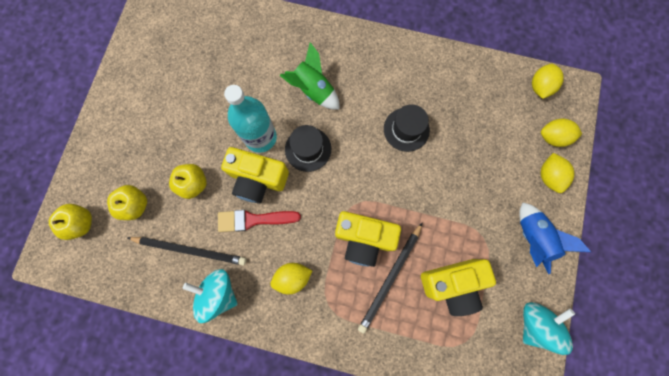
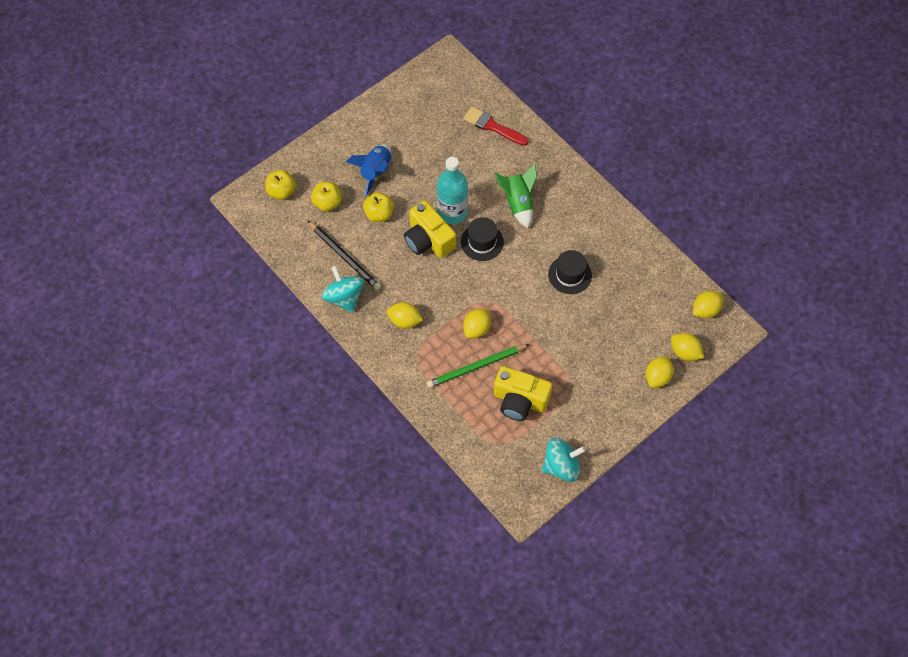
camera: 35 degrees right, 15 degrees down
(254, 220) = (405, 265): red brush -> red brush (492, 126)
(363, 239) = (476, 329): yellow camera -> yellow lemon
(390, 278) = (476, 367): black pencil -> green pencil
(531, 238) = (607, 410): blue rocket -> blue rocket (375, 172)

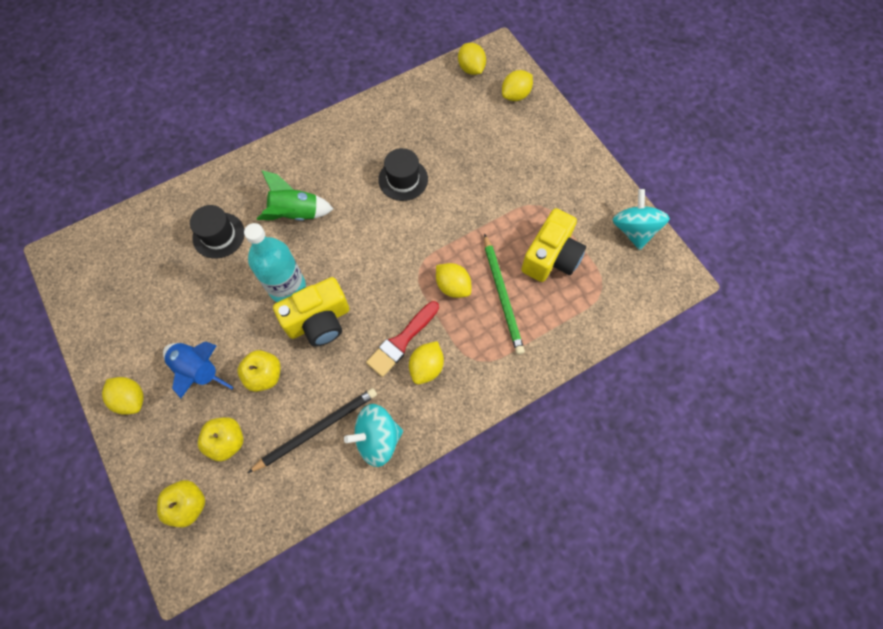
camera: 80 degrees left, 5 degrees up
(482, 242) = (338, 261): black hat -> black hat (218, 235)
(492, 126) = (181, 222): red brush -> red brush (401, 341)
(657, 377) = (540, 124): yellow lemon -> yellow lemon (131, 399)

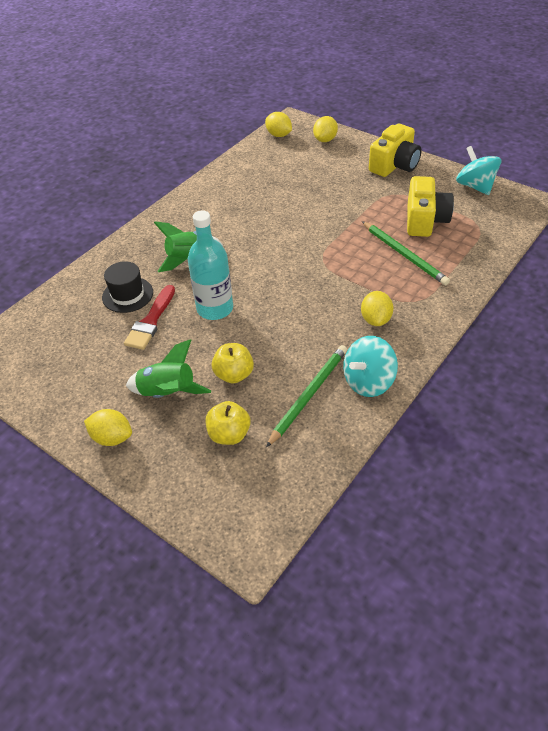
camera: 20 degrees left, 20 degrees down
(188, 505) = (222, 497): yellow apple -> none
(199, 370) = (168, 393): blue rocket -> green rocket
(317, 429) = (309, 395): black pencil -> green pencil
(319, 321) = (259, 321): yellow camera -> yellow camera (394, 165)
(401, 341) = (342, 310): red brush -> red brush (151, 321)
(403, 179) = (269, 211): black hat -> none
(453, 286) = (359, 262): yellow lemon -> none

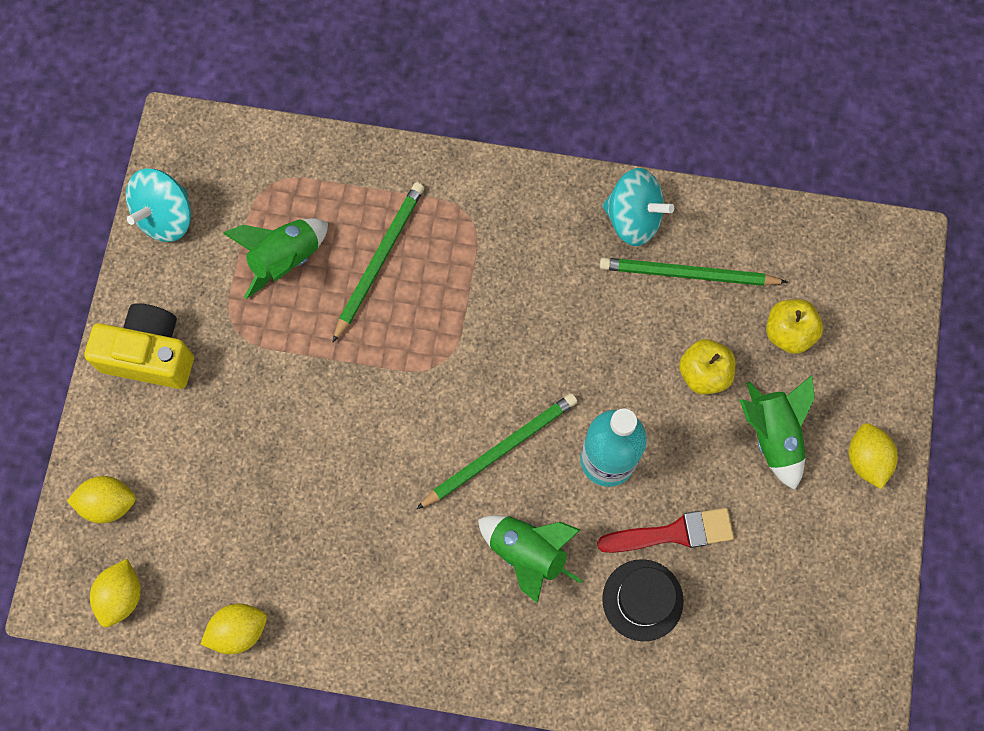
camera: 120 degrees left, 25 degrees up
(254, 267) = (500, 450): none -> green pencil
(375, 319) = (526, 249): yellow lemon -> yellow lemon (239, 630)
(425, 220) = (285, 259): yellow camera -> green rocket

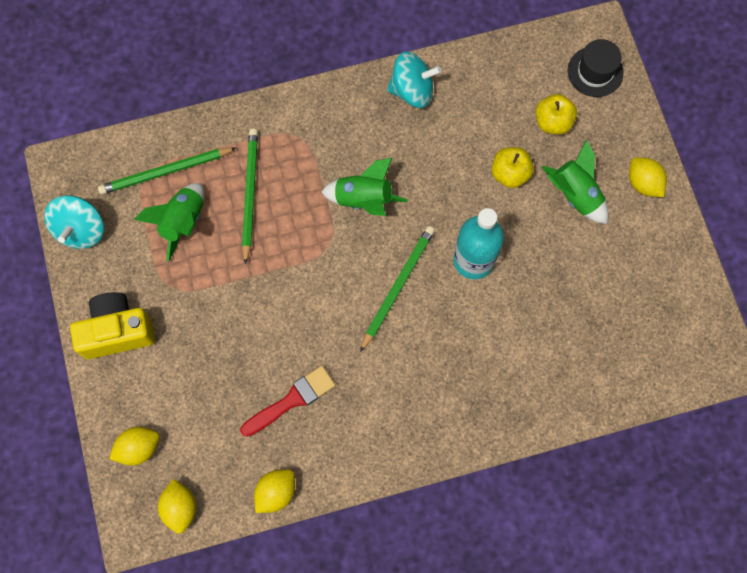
camera: 25 degrees left, 0 degrees up
(527, 554) = (450, 347): green rocket -> green rocket (363, 200)
(642, 600) = (542, 342): black hat -> black hat (595, 72)
(673, 533) = (541, 289): red brush -> red brush (292, 400)
(687, 274) = (467, 112): green pencil -> green pencil (165, 172)

